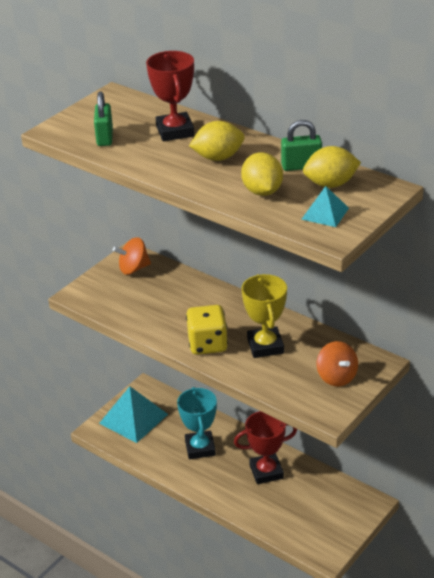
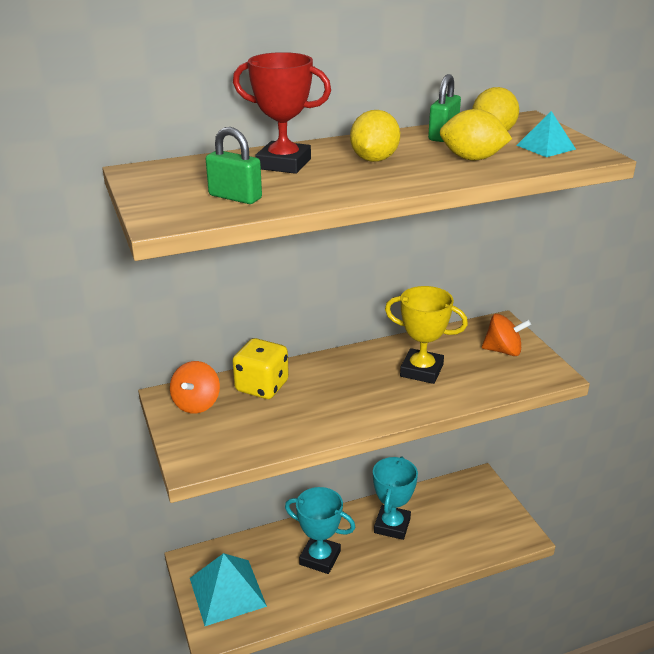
camera: 60 degrees left, 5 degrees down
(207, 344) = (384, 403): yellow dice -> yellow dice (262, 386)
(266, 472) = (392, 525): red trophy -> turquoise trophy

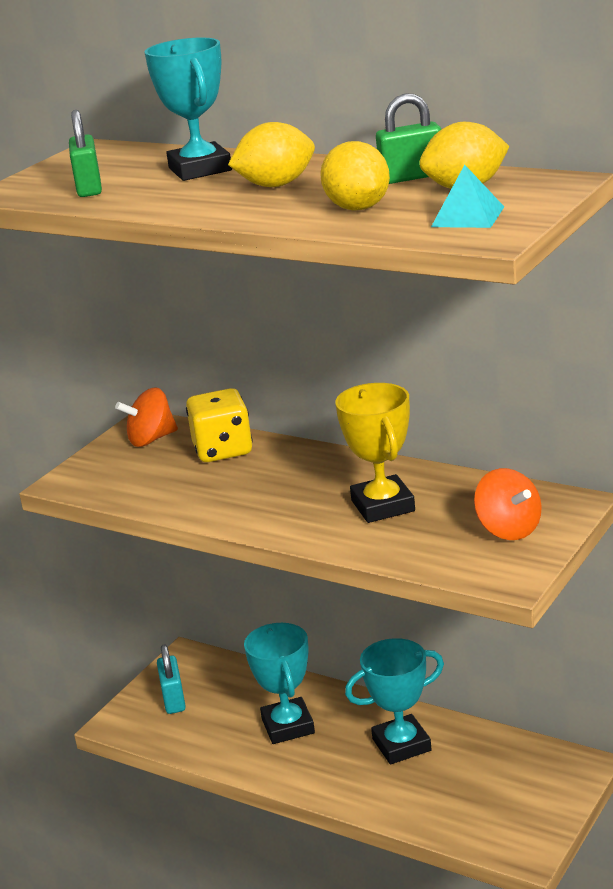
camera: 55 degrees right, 5 degrees down
(227, 592) = (173, 700): turquoise pyramid -> turquoise padlock
(283, 164) = (200, 169): red trophy -> turquoise trophy

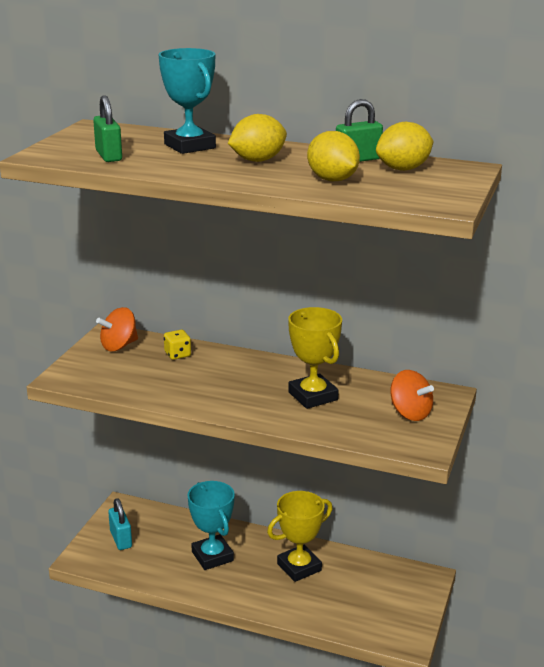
camera: 15 degrees left, 0 degrees up
(223, 450) = (177, 354): yellow dice -> yellow dice, size x0.55
(401, 745) = (299, 567): turquoise trophy -> yellow trophy
(468, 216) = (419, 189): turquoise pyramid -> none

